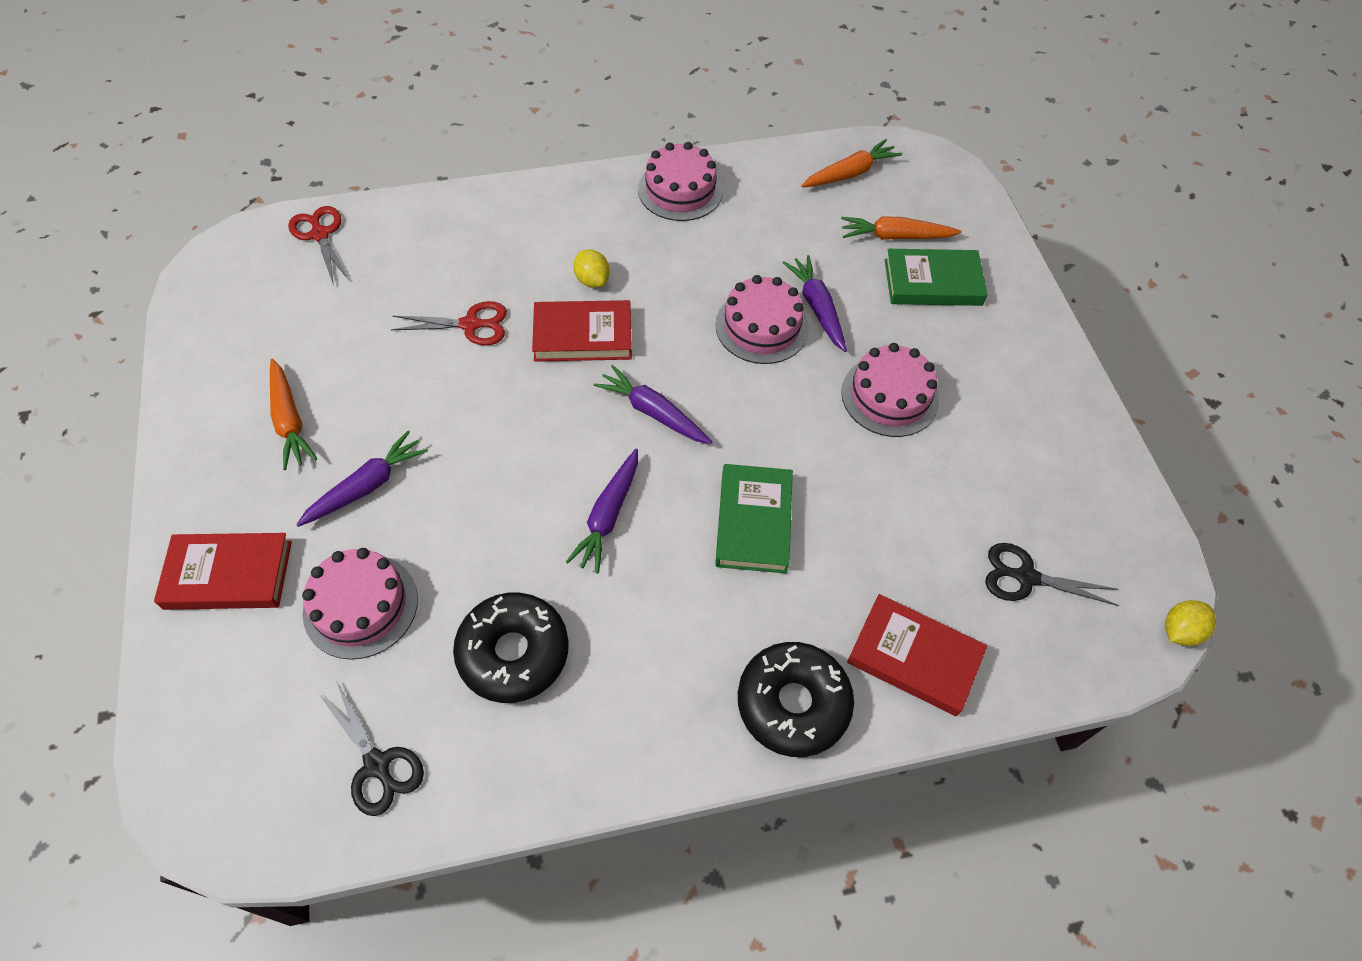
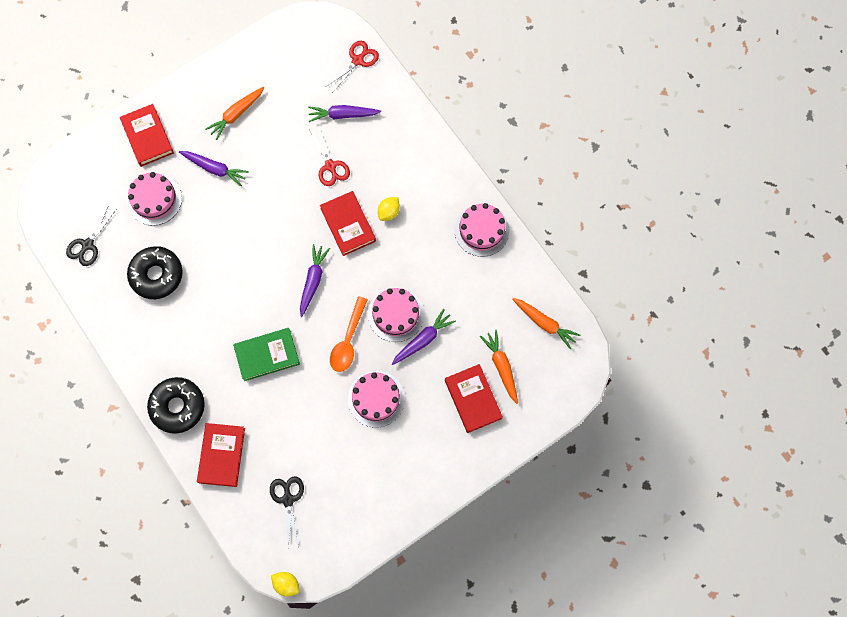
camera: 70 degrees right, 15 degrees up
(608, 516) = (243, 285): purple carrot -> purple carrot (343, 115)
(778, 400) = (348, 341): none -> orange spoon
(932, 282) = (473, 399): green book -> red book

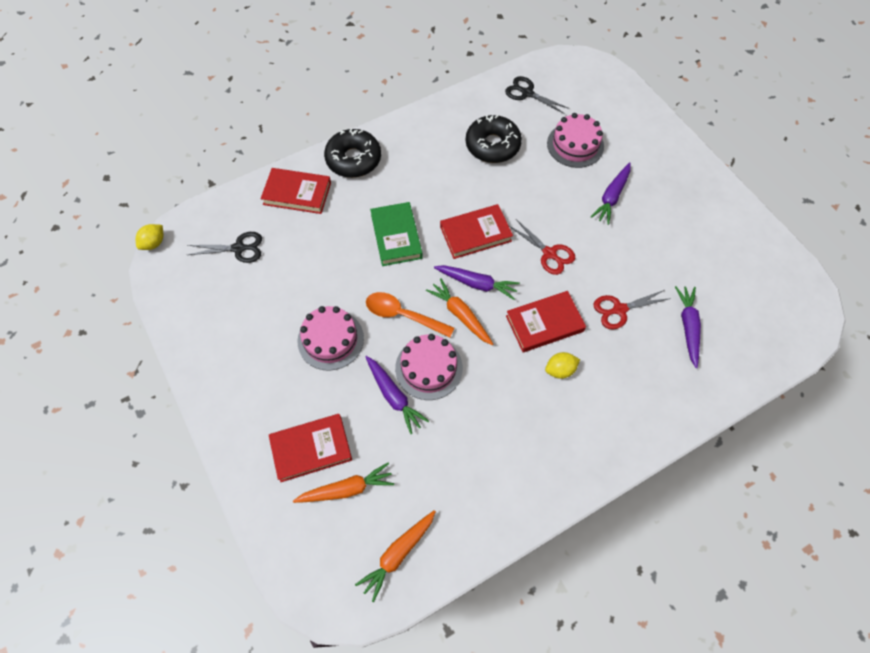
camera: 95 degrees right, 10 degrees down
(147, 137) = (646, 140): red book -> red book (475, 234)
(236, 114) = (679, 219): orange carrot -> orange carrot (460, 315)
(358, 60) = (766, 348): red scissors -> red scissors (549, 254)
(389, 212) = (560, 370): yellow lemon -> yellow lemon turned 60 degrees counterclockwise
(481, 230) = (534, 482): pink cake -> none

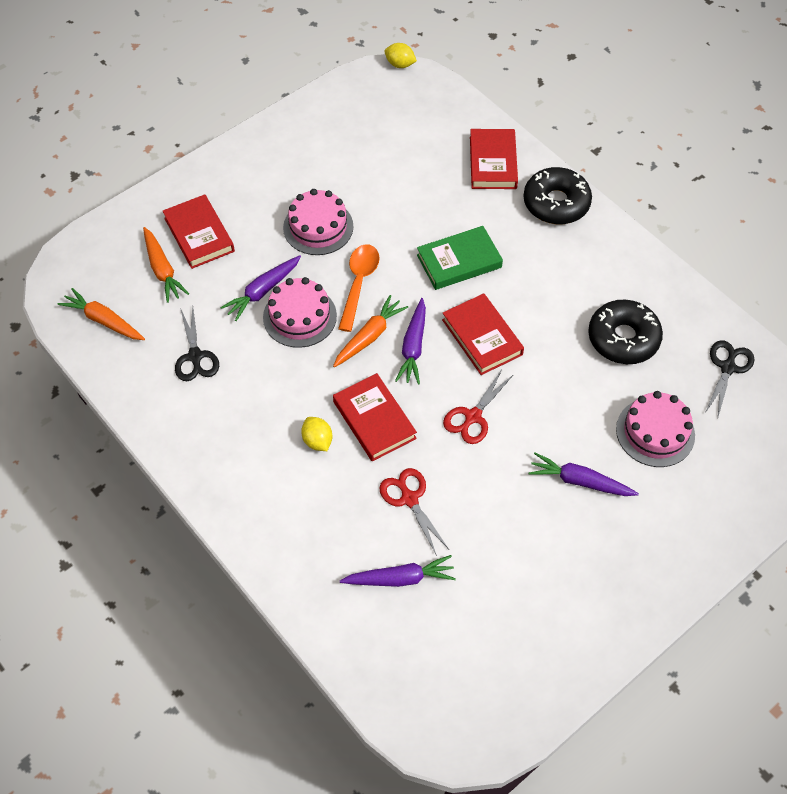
camera: 80 degrees right, 5 degrees down
(239, 248) = (410, 130): black scissors -> black scissors (195, 357)

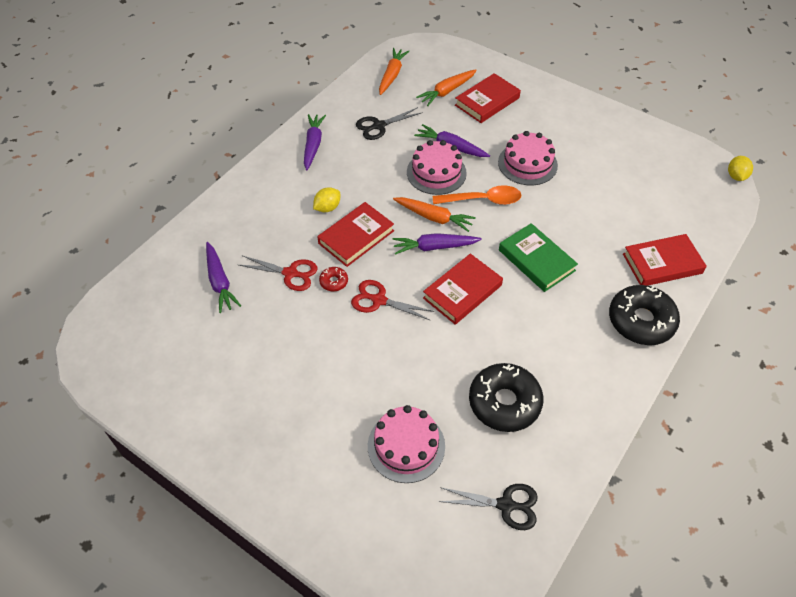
camera: 75 degrees right, 5 degrees down
(409, 498) = (290, 273): red scissors -> red scissors turned 60 degrees clockwise
(434, 456) = (334, 282): none -> red donut
(580, 481) = (336, 390): purple carrot -> purple carrot (313, 145)

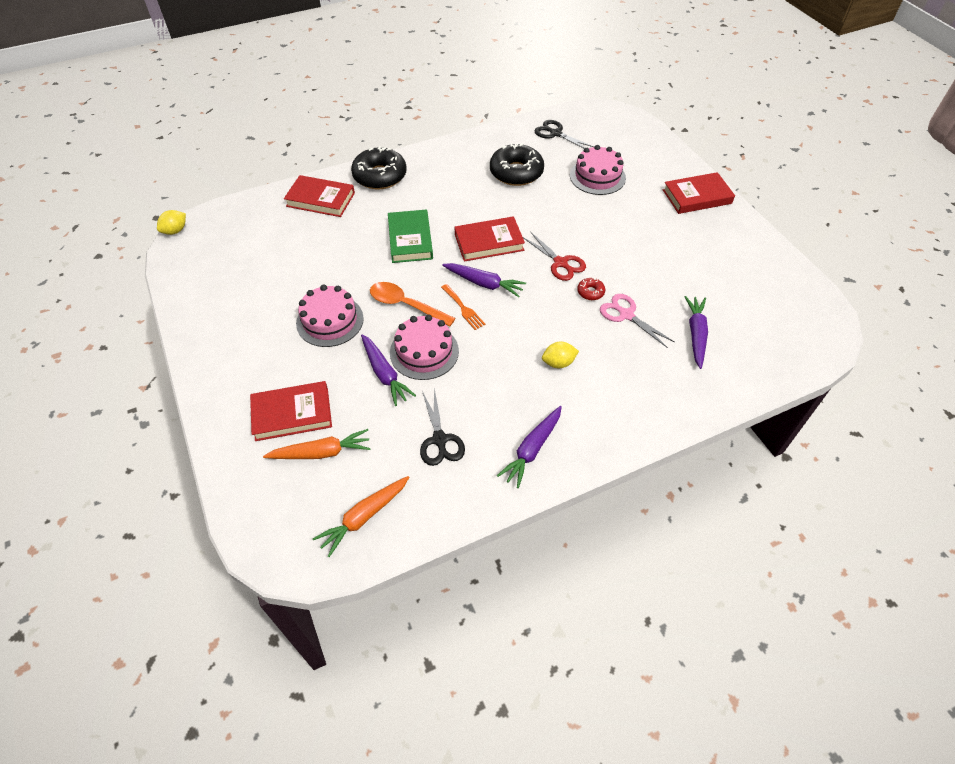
camera: 150 degrees left, 0 degrees up
(290, 273) = (626, 315): red scissors -> pink scissors
(356, 237) = (547, 322): red book -> red book (697, 197)
(379, 126) = (440, 440): black scissors -> black scissors turned 75 degrees clockwise
(434, 217) = (463, 308): orange carrot -> orange fork

